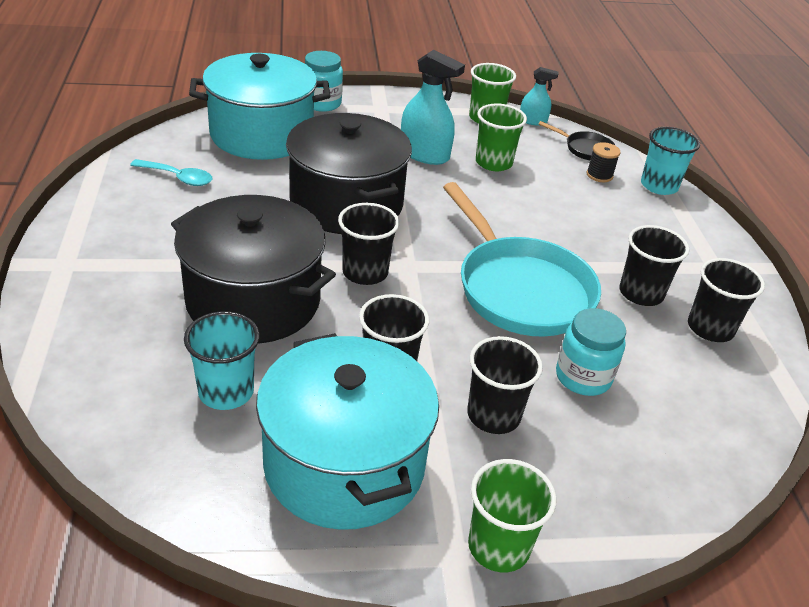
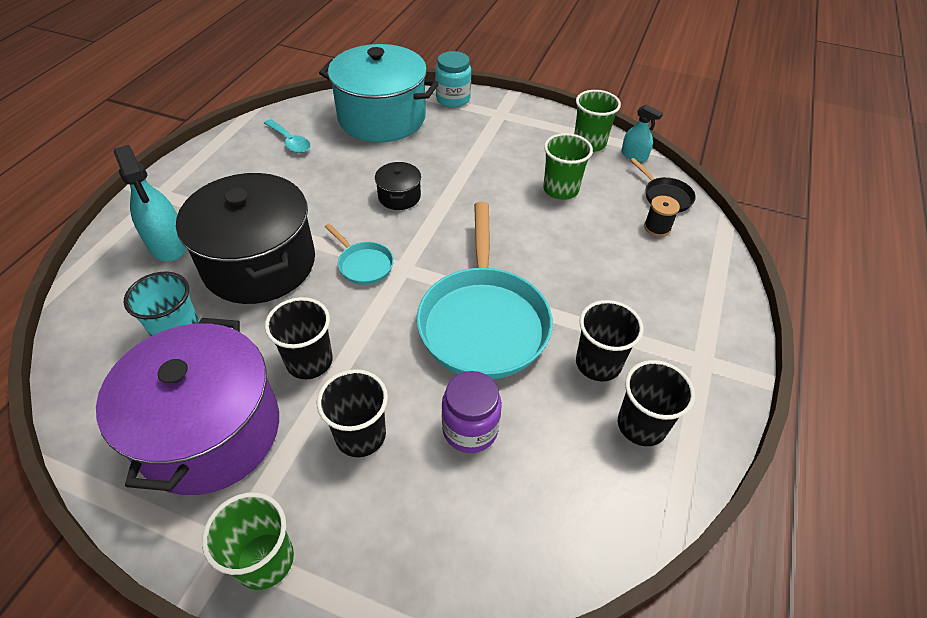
camera: 30 degrees right, 10 degrees up
(344, 464) = (210, 431): turquoise pot -> purple pot
(346, 203) = (399, 196): black pot -> black pot, size x0.43
(365, 272) = (363, 264): black cup -> turquoise pan
(424, 154) = (503, 166): turquoise spray bottle -> turquoise spray bottle (168, 244)
(583, 377) = (470, 429): turquoise jar -> purple jar
(659, 186) = (713, 255): turquoise cup -> none

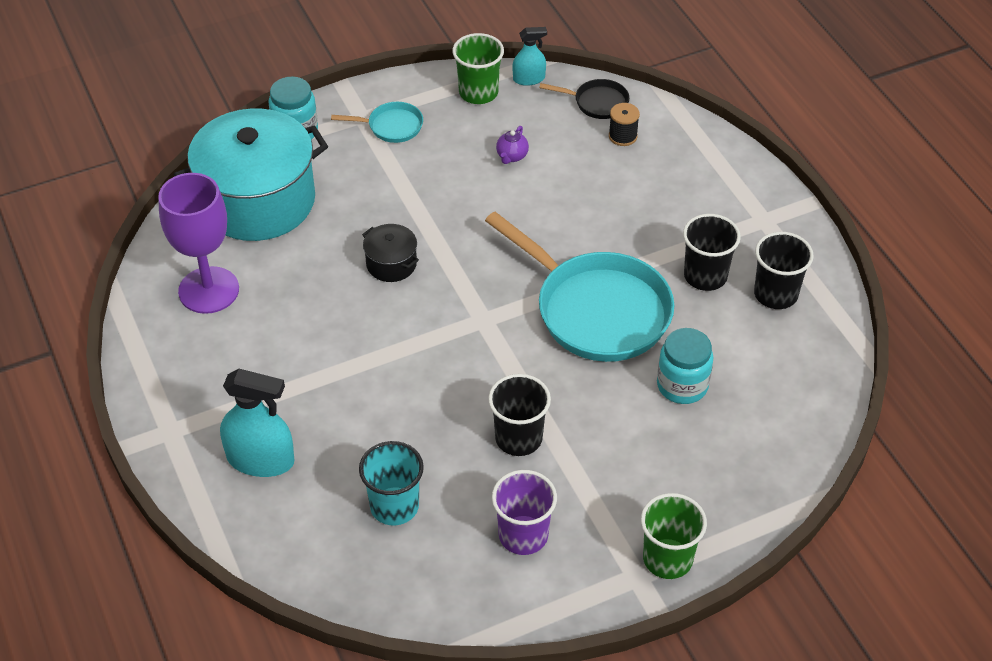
camera: 45 degrees left, 0 degrees up
(210, 431) = (523, 535): purple pot -> purple cup
(259, 264) = (366, 409): black pot -> none
(290, 142) = (208, 290): turquoise spoon -> purple goblet
(360, 435) = (622, 449): black cup -> none
(363, 264) = (449, 341): turquoise pan -> turquoise pan (391, 126)
(470, 429) = (682, 385): purple jar -> turquoise jar
(560, 189) = (512, 156): green cup -> purple teapot

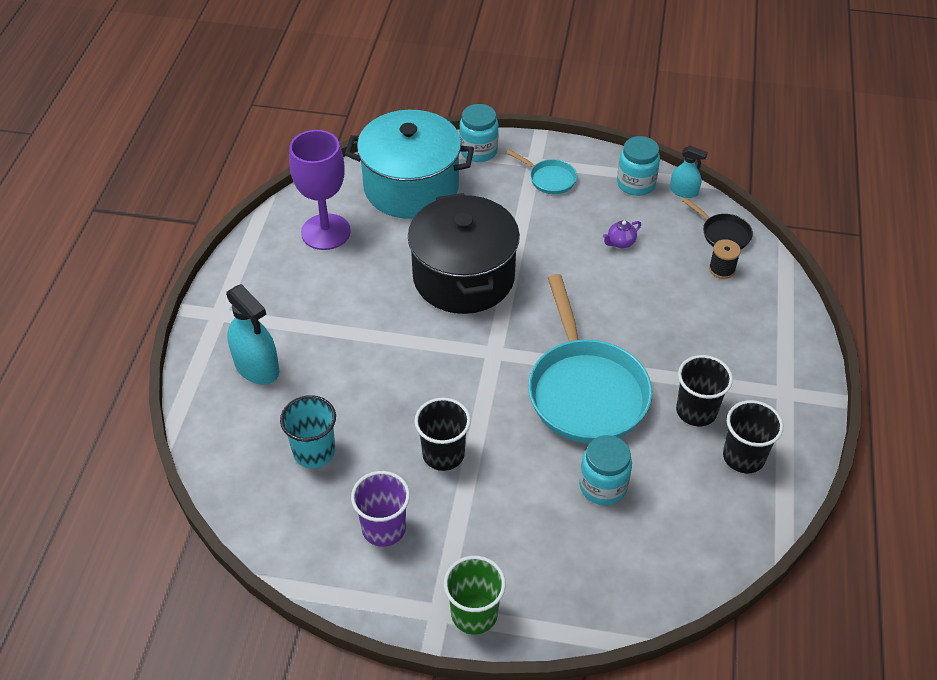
camera: 35 degrees right, 0 degrees up
(391, 264) = (463, 277): black pot -> black pot, size x2.34
(478, 92) = (636, 184): green cup -> turquoise jar

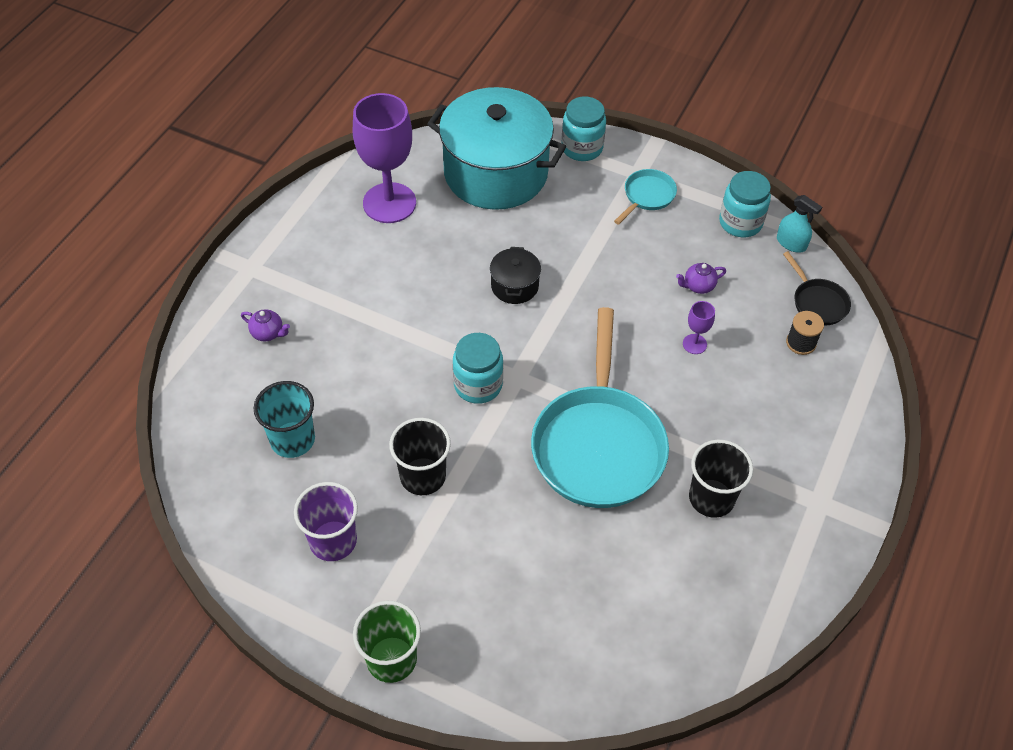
camera: 15 degrees right, 5 degrees up
(256, 366) = (268, 333): turquoise spray bottle -> purple teapot
(463, 277) = (514, 286): black pot -> black pot, size x0.43
(549, 179) = (647, 196): turquoise pan -> turquoise pan turned 105 degrees counterclockwise
(603, 486) = (578, 556): turquoise jar -> turquoise jar (478, 385)
(635, 290) = (694, 344): none -> purple goblet
(743, 457) = (745, 564): black cup -> none

